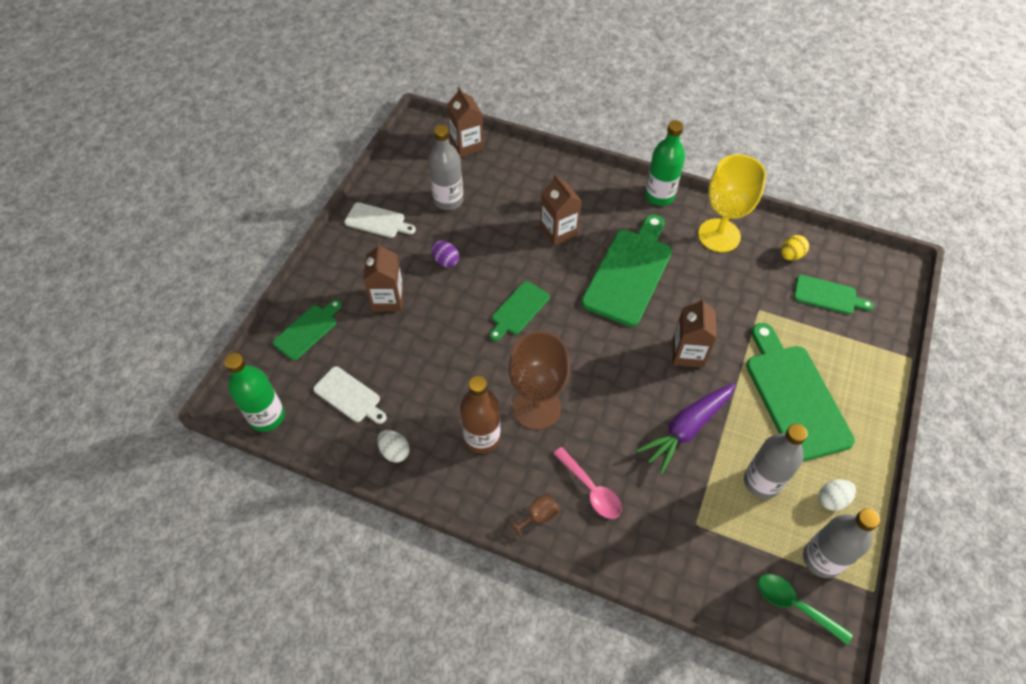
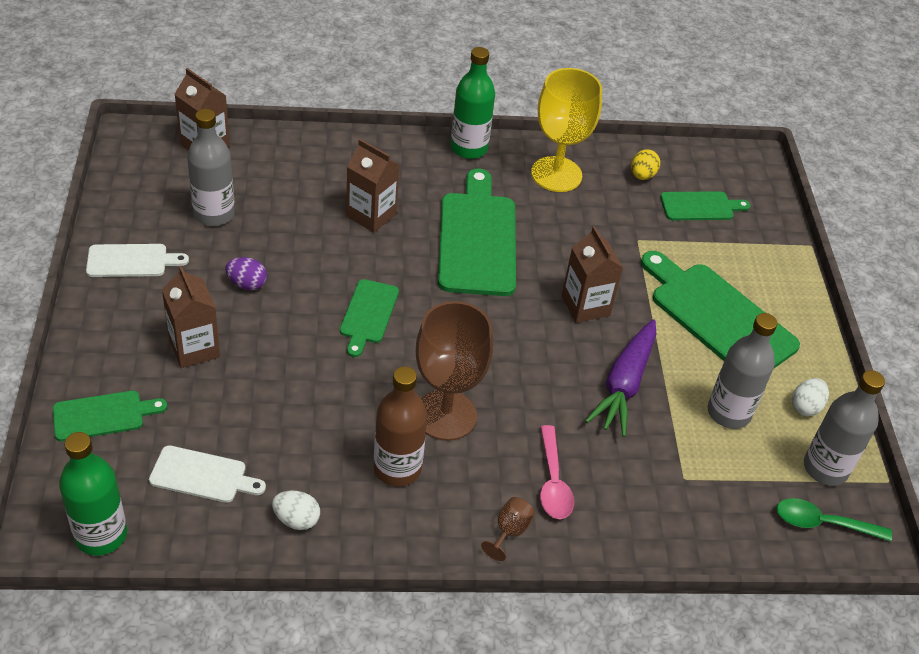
camera: 30 degrees left, 10 degrees down
(307, 330) = (103, 415): green cutting board -> green cutting board turned 60 degrees clockwise
(591, 489) = (553, 482): pink spoon -> pink spoon turned 60 degrees clockwise

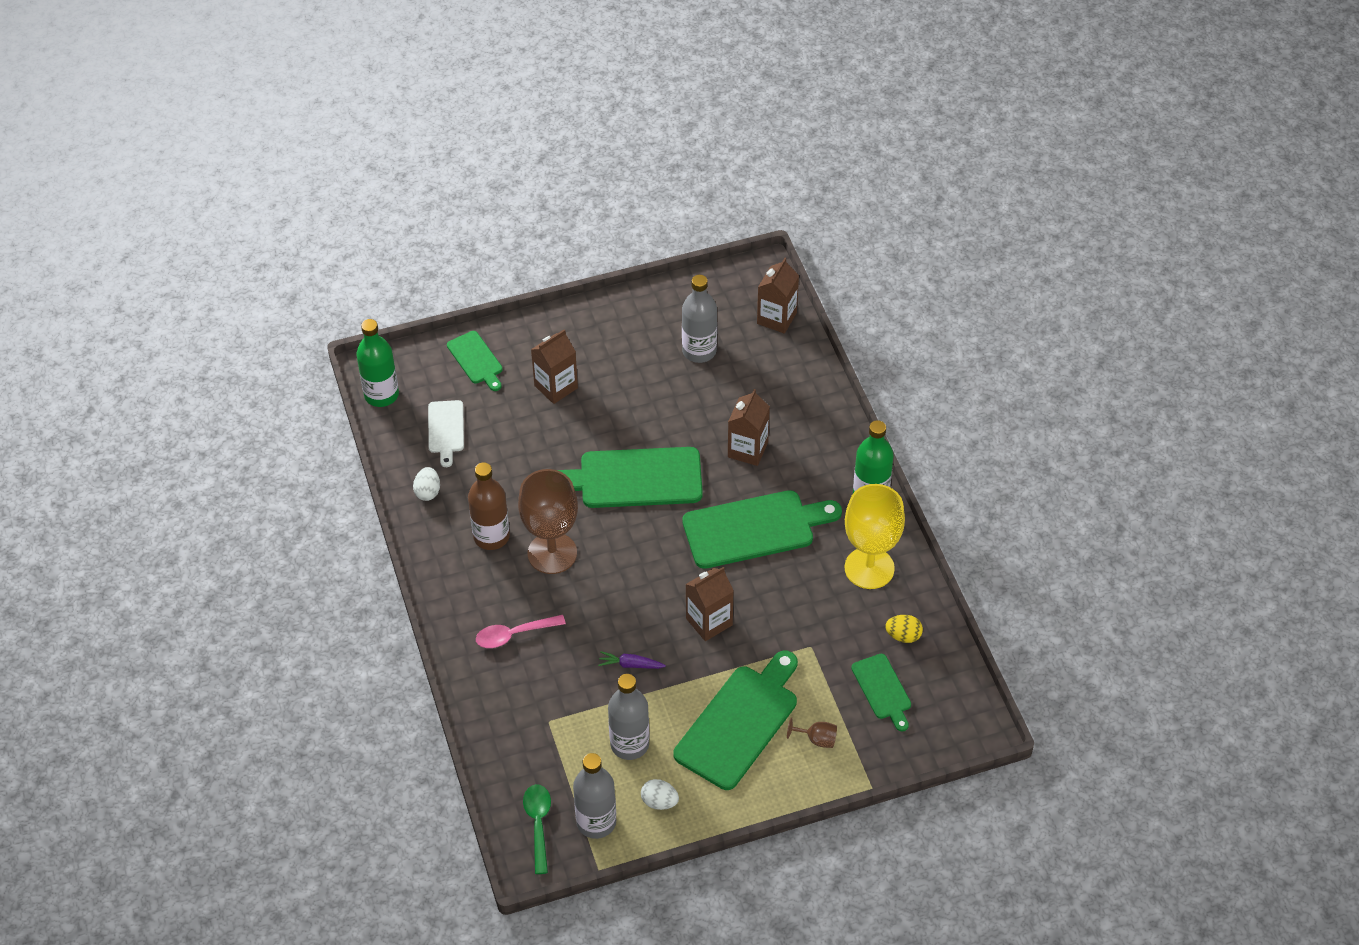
camera: 80 degrees right, 5 degrees up
(131, 261) = (625, 321): white cutting board -> none
(247, 284) = (633, 395): purple egg -> none
(368, 314) = (634, 479): green cutting board -> green cutting board, size x1.87
(509, 531) = (460, 617): brown goblet -> brown goblet (817, 739)
(624, 385) = (630, 665): purple carrot -> purple carrot, size x0.50

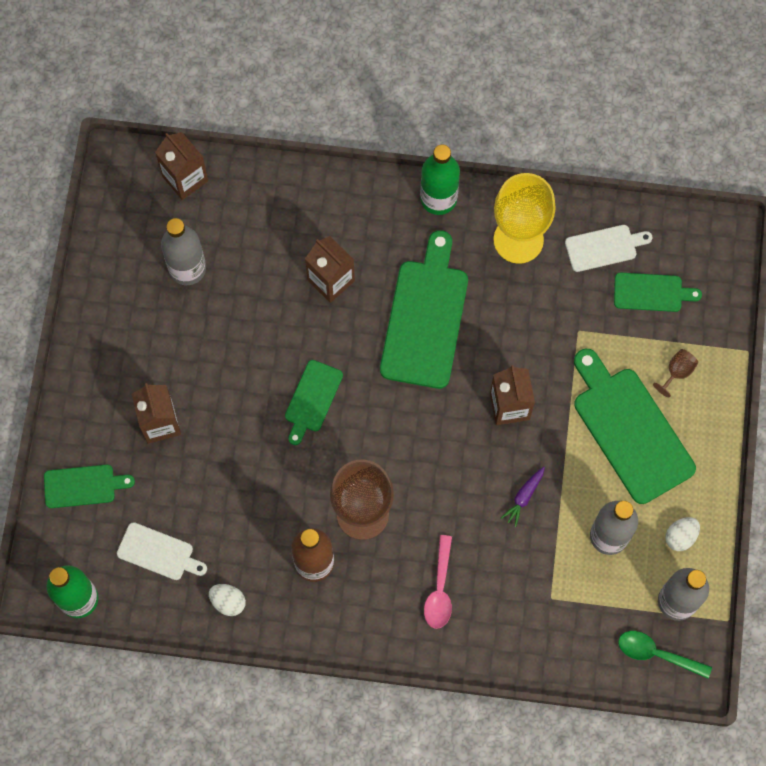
camera: 65 degrees left, 20 degrees up
(634, 479) = (312, 399): green cutting board -> green cutting board, size x0.54
(903, 636) = (604, 247): yellow egg -> white cutting board

